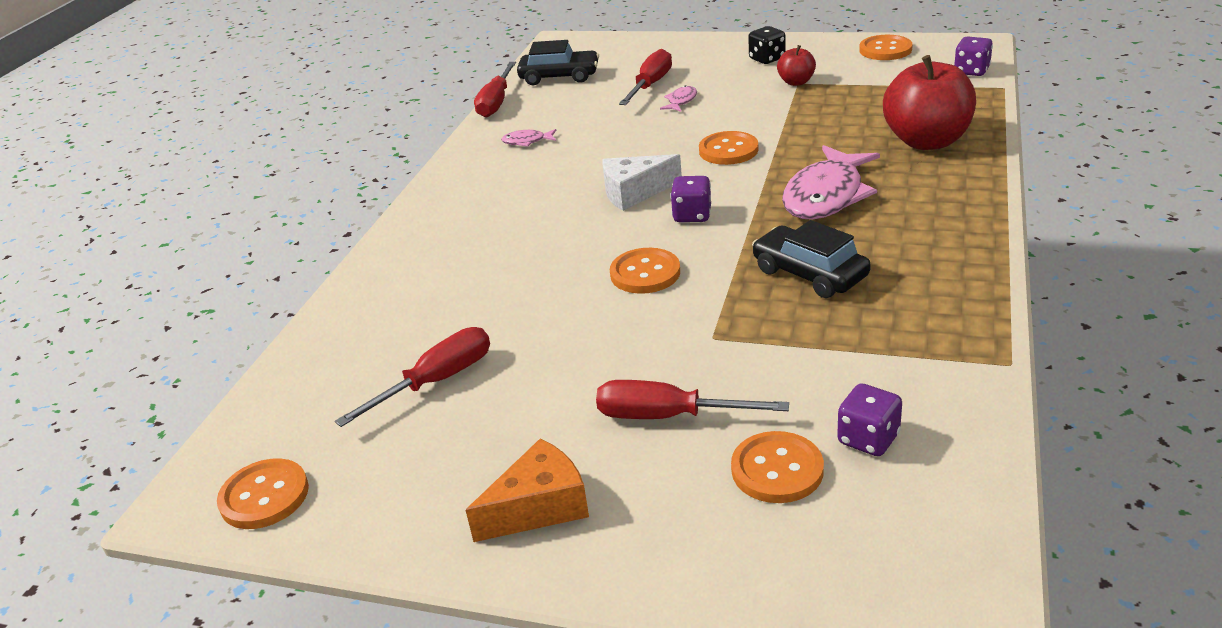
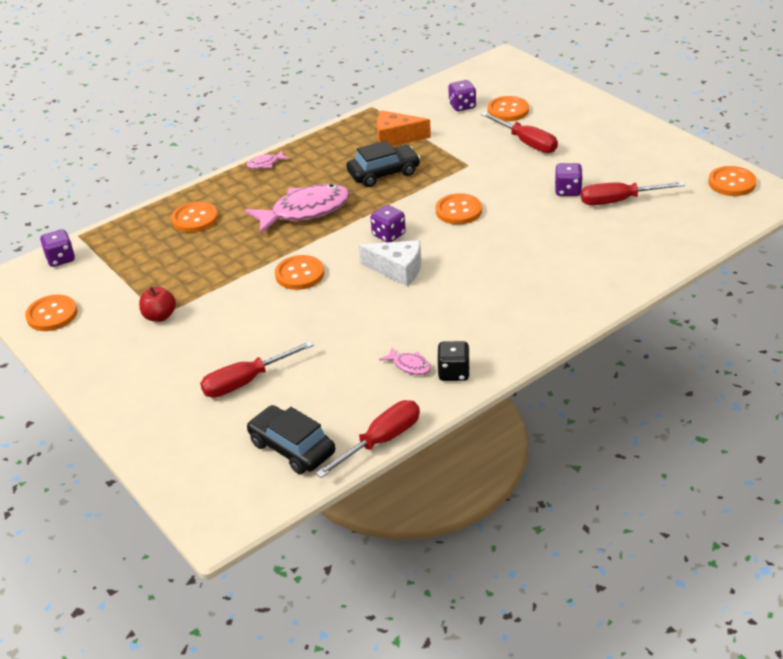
camera: 145 degrees left, 5 degrees up
(524, 364) = (568, 191): none -> purple dice
(539, 507) = (610, 133): orange cheese -> orange cheese (396, 138)
(681, 101) = (255, 345): pink fish -> pink fish (265, 164)
(767, 59) = (128, 359): black dice -> black dice (454, 373)
(809, 273) = (383, 173): black car -> black car turned 105 degrees counterclockwise
(927, 141) = (195, 219): red apple -> orange button

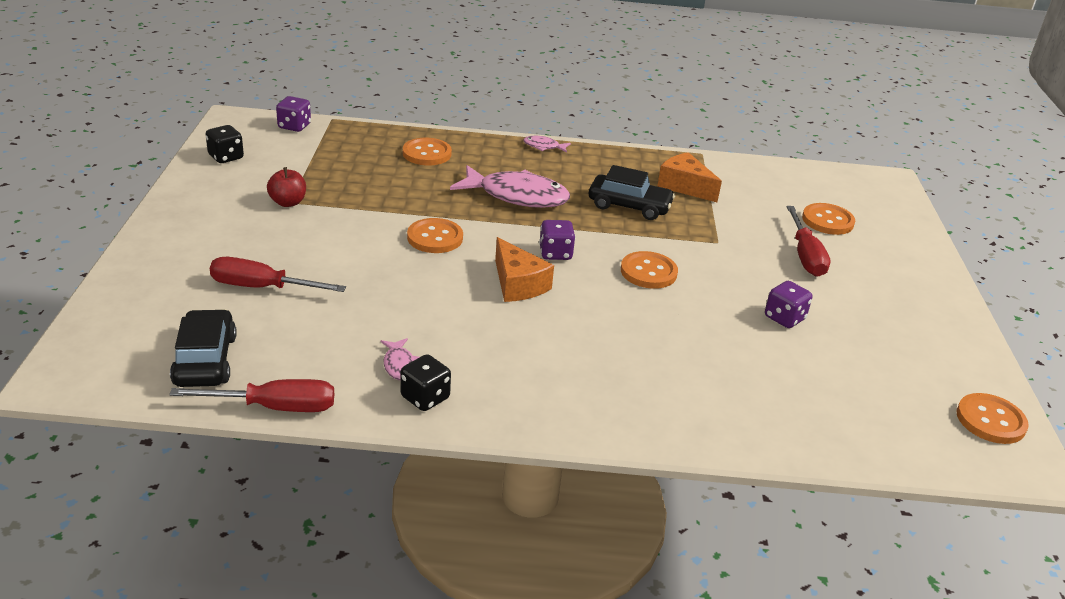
camera: 35 degrees right, 5 degrees down
(52, 315) = (226, 157): orange button -> black dice
(397, 270) = (517, 284): white cheese -> orange cheese
(462, 106) = (787, 195): purple dice -> none
(618, 201) = (826, 359): red screwdriver -> none

